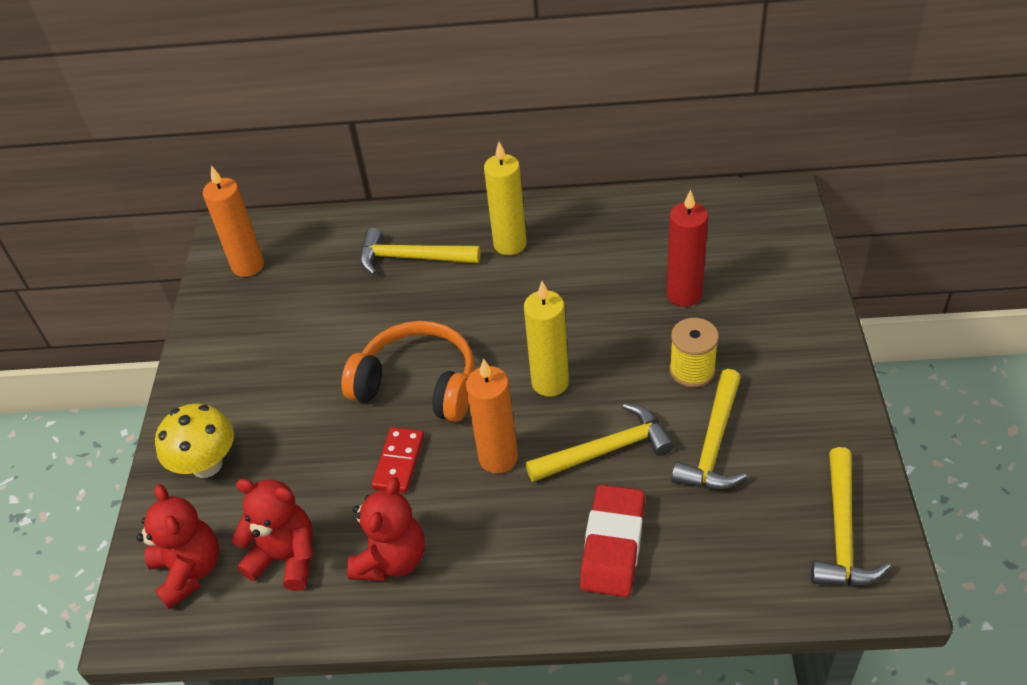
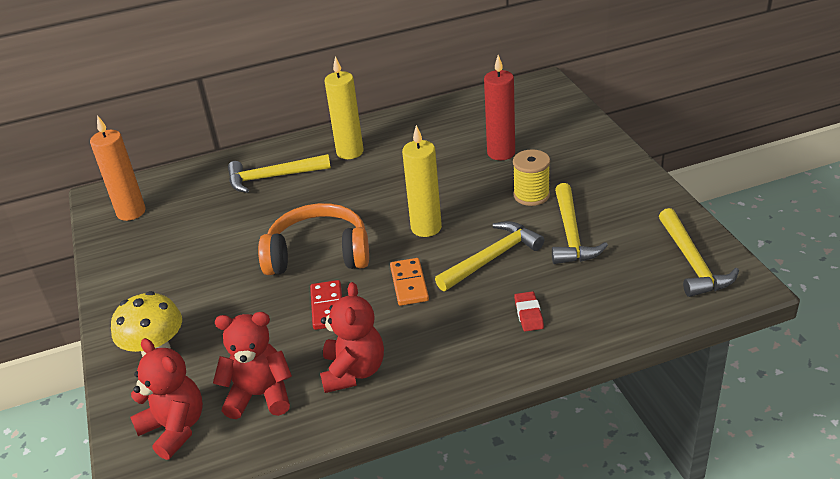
camera: 20 degrees left, 10 degrees down
(498, 458) = (409, 284): orange candle -> orange domino
(613, 545) = (528, 314): red eraser -> red eraser, size x0.51

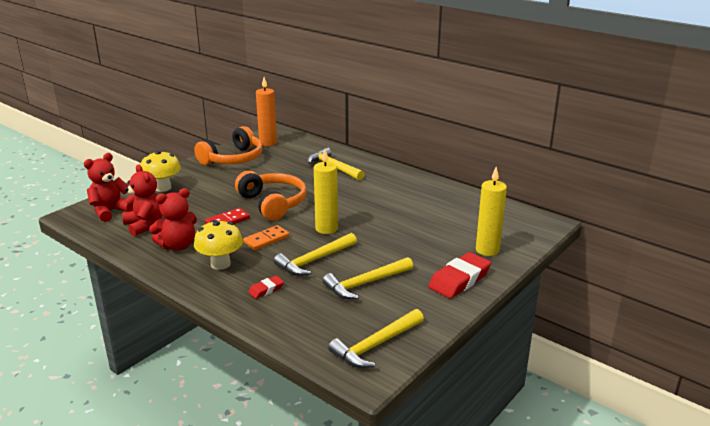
camera: 55 degrees right, 10 degrees down
(143, 257) = (233, 159): none -> orange headphones
(175, 428) = (110, 211): red teddy bear -> red teddy bear turned 150 degrees counterclockwise
(350, 152) = (382, 181): yellow candle -> yellow candle (487, 250)
(437, 340) = (220, 264): none -> yellow mushroom
(492, 258) = (314, 260): yellow hammer -> yellow hammer turned 120 degrees clockwise
(501, 153) = (436, 231): red candle -> none
(531, 195) = (397, 256): yellow spool -> none
(608, 171) = (459, 280): none -> red eraser

